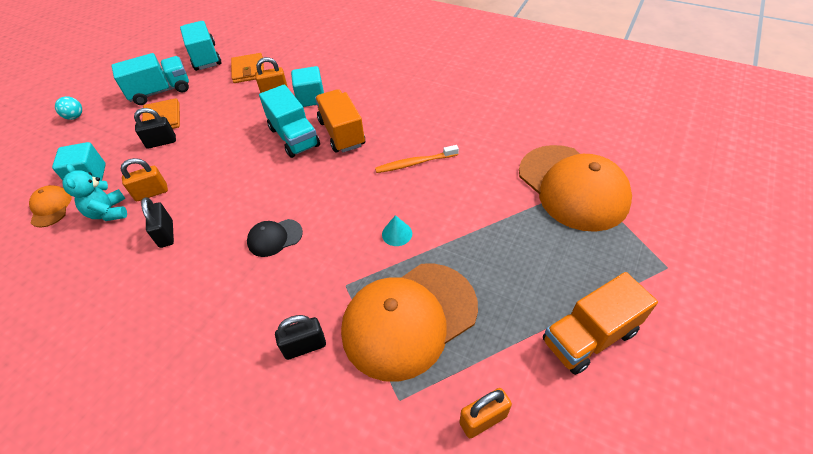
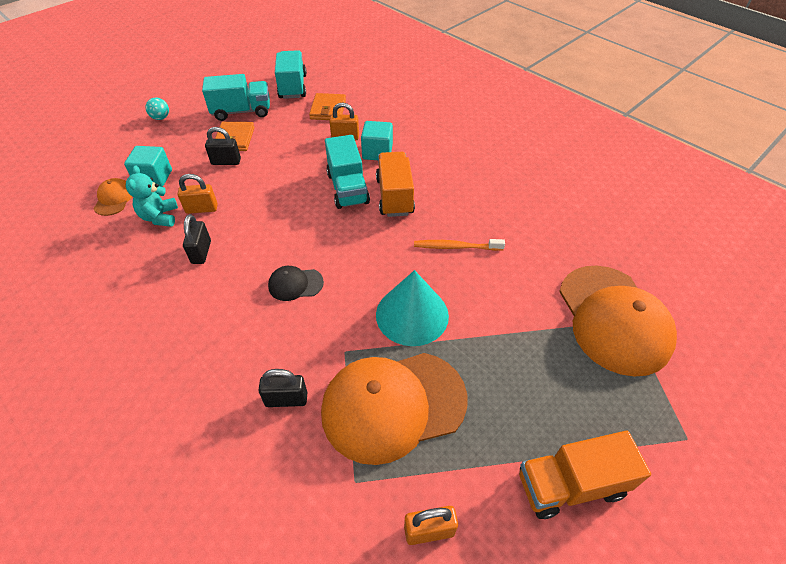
camera: 15 degrees right, 0 degrees up
(397, 233) = (412, 315): turquoise cone -> turquoise cone, size x2.31

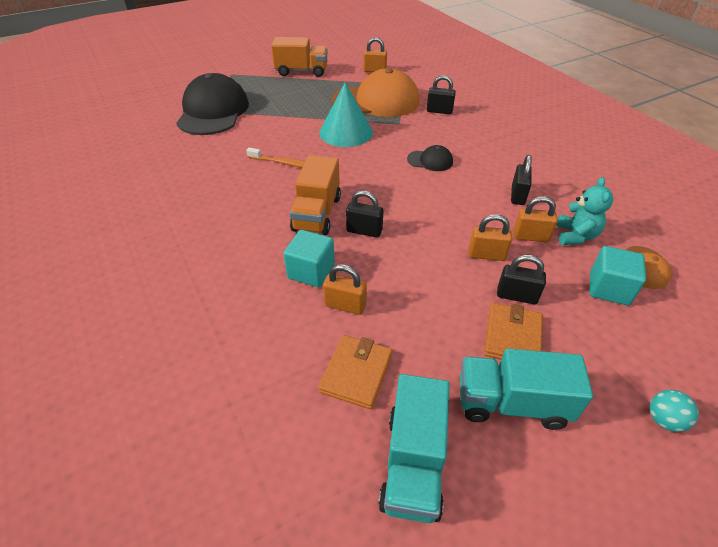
camera: 165 degrees left, 5 degrees down
(243, 186) = (486, 255): none -> orange padlock
(347, 188) = (364, 231): turquoise truck -> black padlock
(613, 319) = (213, 112): orange cap -> black cap

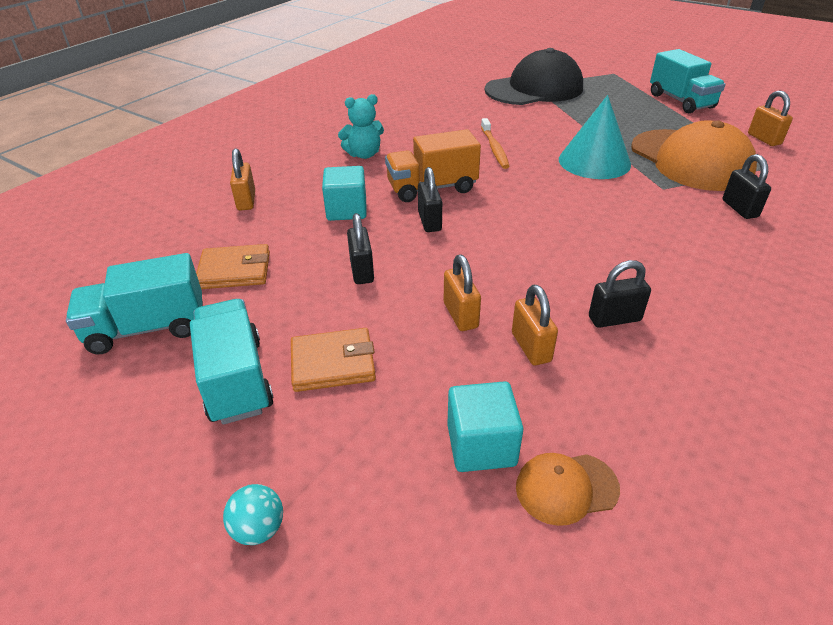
camera: 65 degrees right, 5 degrees down
(301, 71) = (681, 101): orange truck -> turquoise truck
(345, 305) = (314, 241): orange padlock -> orange padlock (246, 201)
(430, 161) = (609, 230): black cap -> none
(516, 296) = (404, 354): black padlock -> black padlock (362, 271)
(575, 236) = (575, 393): turquoise teddy bear -> turquoise teddy bear (364, 154)

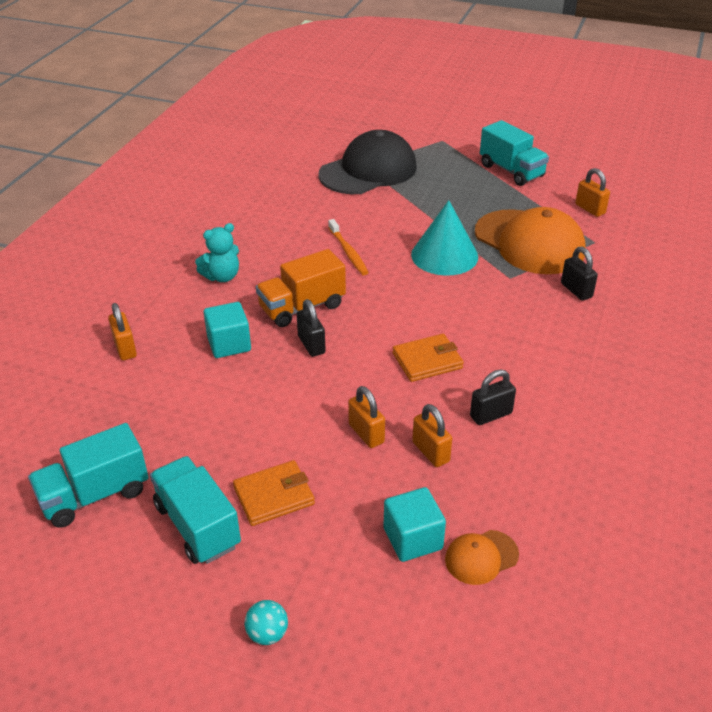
camera: 15 degrees left, 0 degrees up
(234, 270) = (148, 425): orange wallet -> orange wallet (427, 361)
(362, 271) = (267, 406): black padlock -> none

